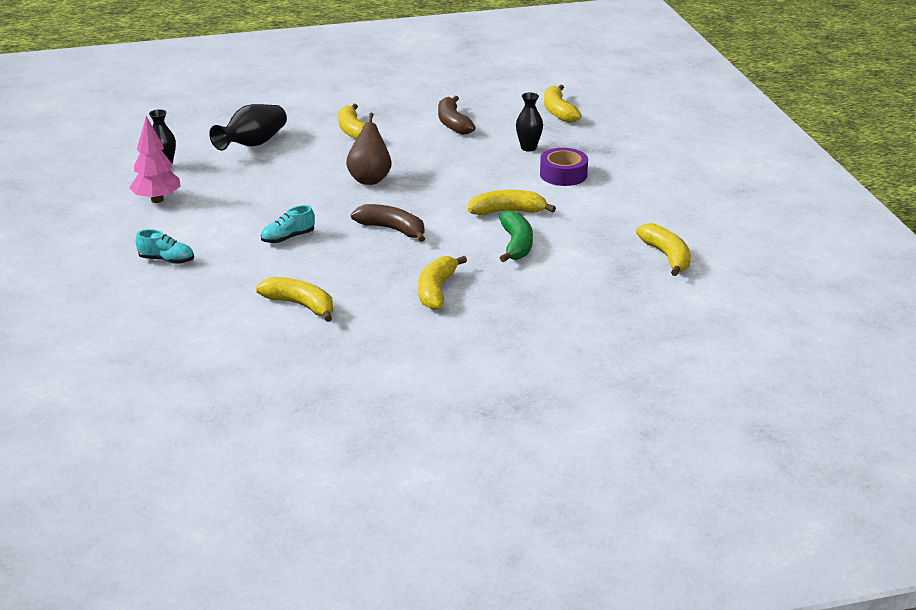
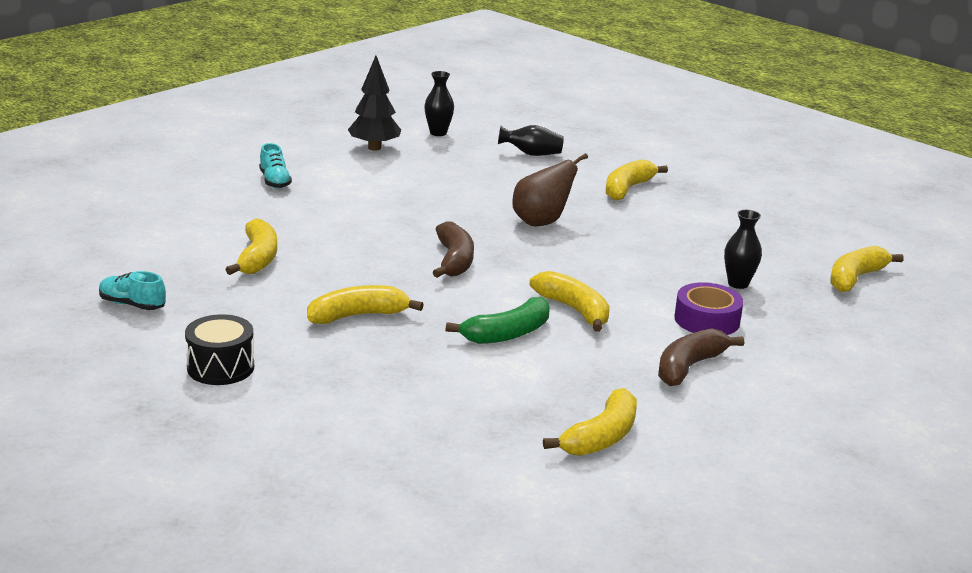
camera: 55 degrees right, 5 degrees down
(157, 200) = (374, 148): pink tree -> black tree
(253, 144) = (531, 154): black vase -> black vase, size x0.66
(288, 238) = (375, 218): turquoise shoe -> turquoise shoe (132, 304)
(453, 123) = (726, 229): brown banana -> brown banana (689, 367)
(459, 365) = (220, 367): none -> black drum

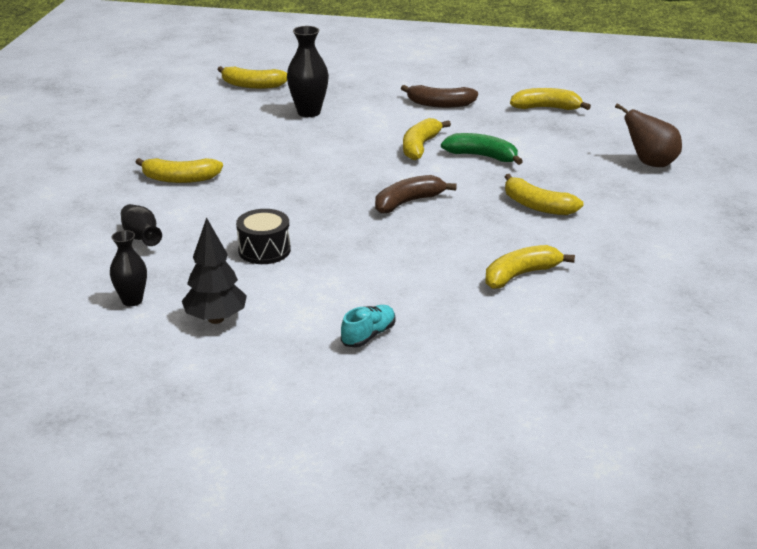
camera: 120 degrees left, 5 degrees up
(132, 304) = (662, 290): turquoise shoe -> none
(220, 367) = (668, 223): black drum -> black drum (264, 250)
(541, 222) = (294, 192): brown pear -> brown pear (650, 163)
(707, 320) = (374, 111): purple tape -> none
(738, 284) = (309, 112): black vase -> black vase, size x1.53

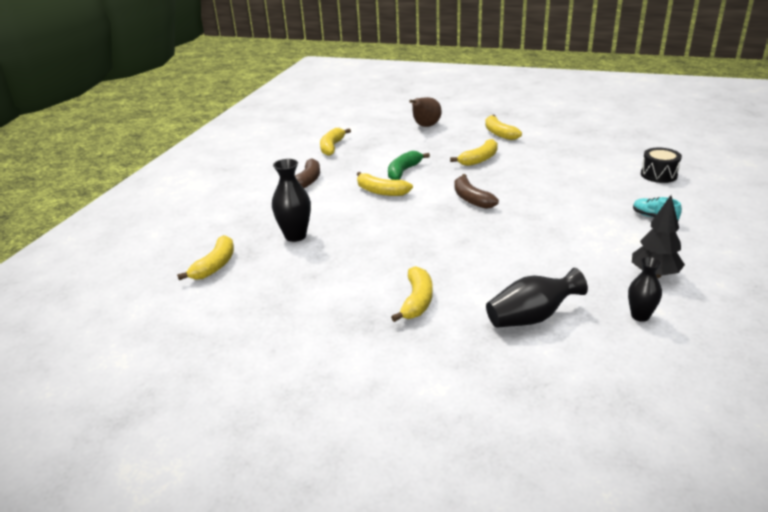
camera: 80 degrees left, 0 degrees up
(141, 237) = (531, 317): black vase -> black vase, size x1.53
(264, 250) = (548, 255): black drum -> black drum (658, 175)
(520, 275) = (568, 169): yellow banana -> yellow banana (499, 133)

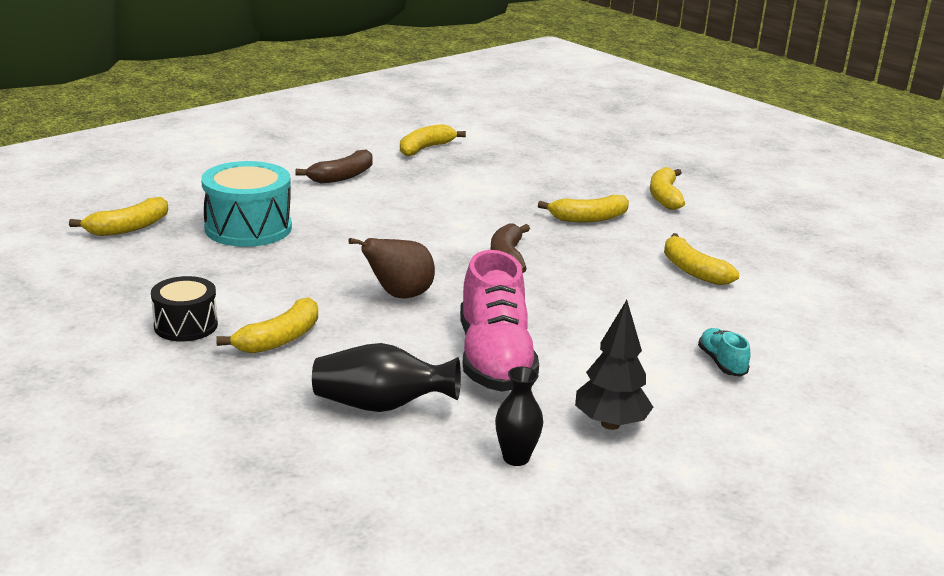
camera: 25 degrees right, 5 degrees down
(295, 236) = (248, 228): black vase -> turquoise drum
(381, 191) = (410, 214): yellow banana -> yellow banana (693, 270)
(403, 171) = (470, 201): green banana -> none
(425, 126) = (578, 159): brown pear -> brown pear (399, 295)
(548, 262) = (494, 359): none -> pink shoe
(658, 175) = (816, 317): black drum -> black drum (186, 325)

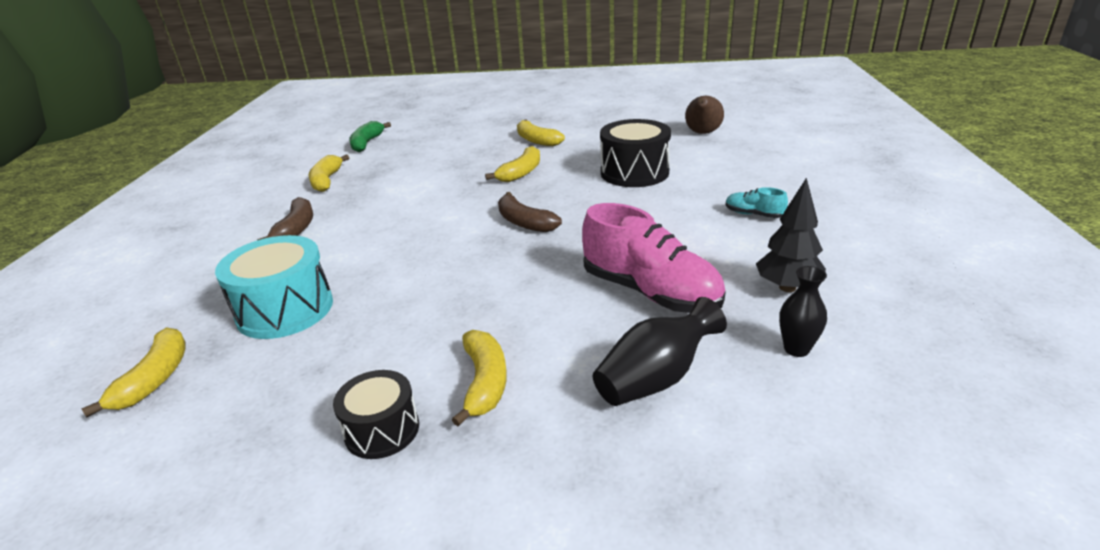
camera: 40 degrees left, 5 degrees up
(399, 295) = (506, 289): brown pear -> brown pear (702, 133)
(512, 130) = (367, 143): none -> green banana
(693, 270) = (634, 172): yellow banana -> black drum

